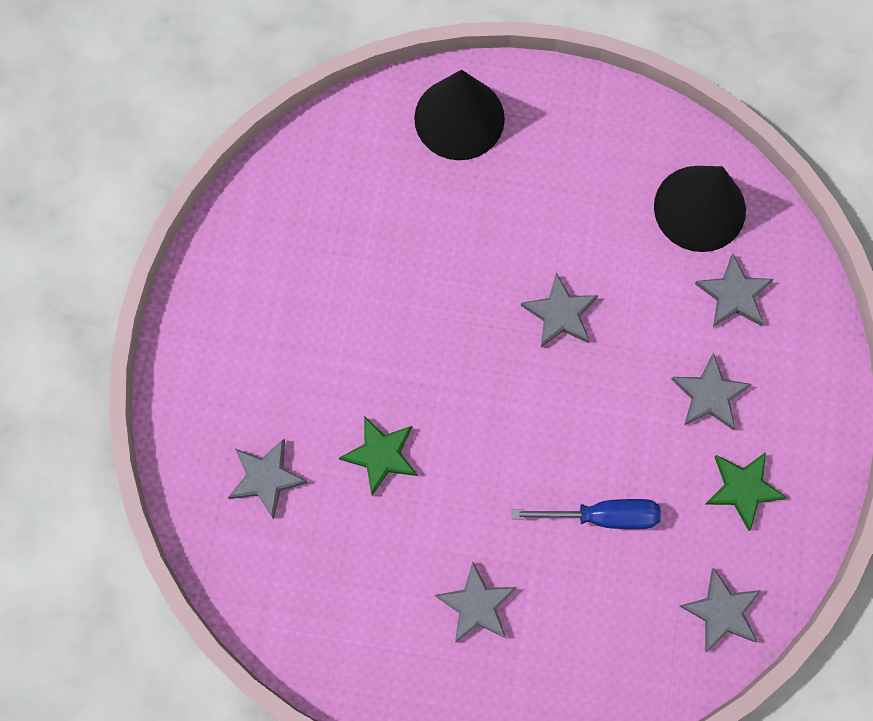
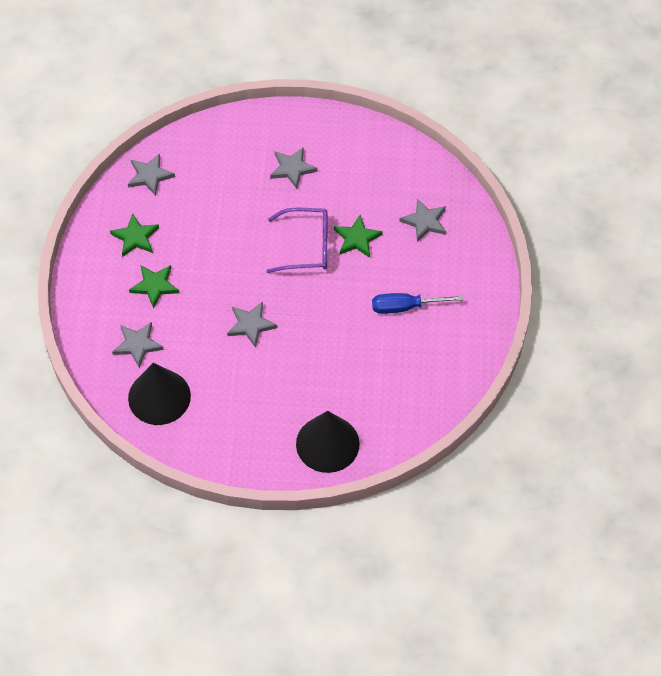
camera: 175 degrees right, 15 degrees down
(463, 447) = (307, 246): none -> purple glasses
(603, 516) = (220, 217): blue screwdriver -> blue screwdriver (405, 307)
(709, 395) = (155, 286): grey star -> green star

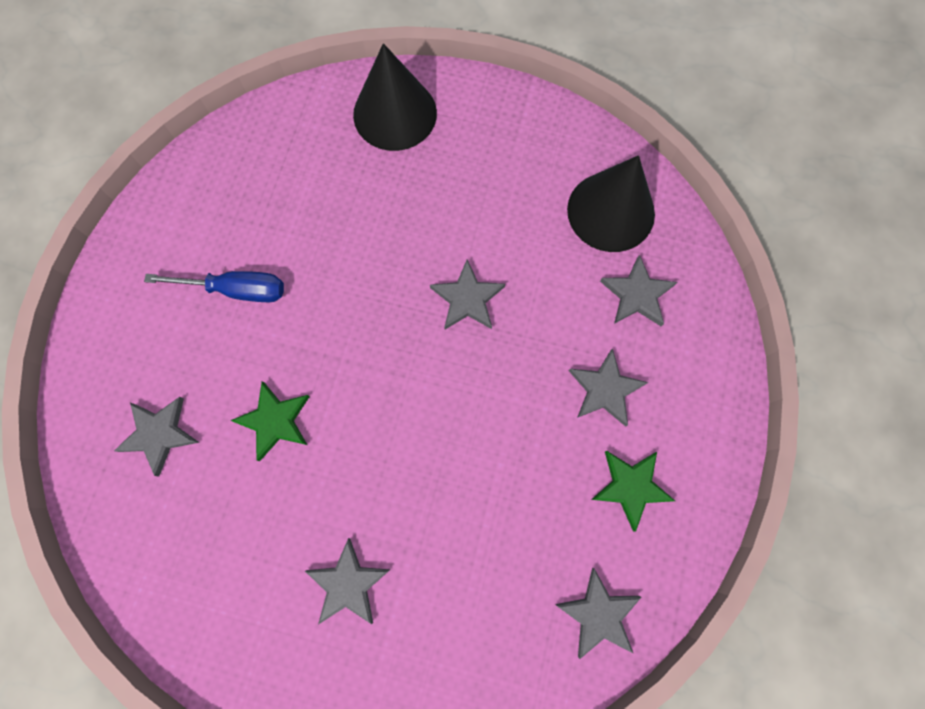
camera: 170 degrees left, 15 degrees up
(155, 286) = (605, 389): green star -> grey star
(307, 246) = (357, 420): purple glasses -> none

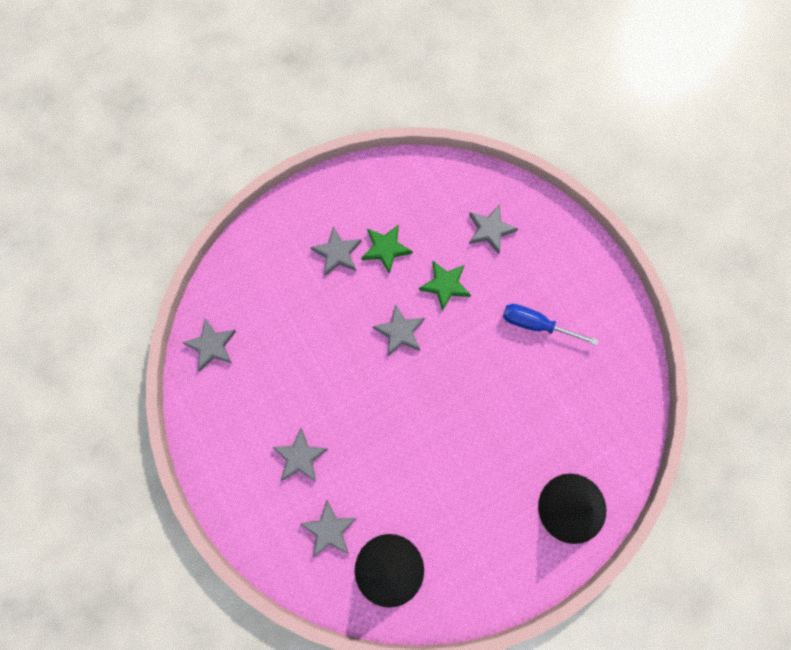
camera: 135 degrees right, 0 degrees up
(236, 290) = (536, 325): blue screwdriver -> blue screwdriver turned 60 degrees clockwise
(467, 298) = (417, 436): grey star -> grey star (400, 332)
(630, 486) = (245, 419): green star -> green star (386, 249)

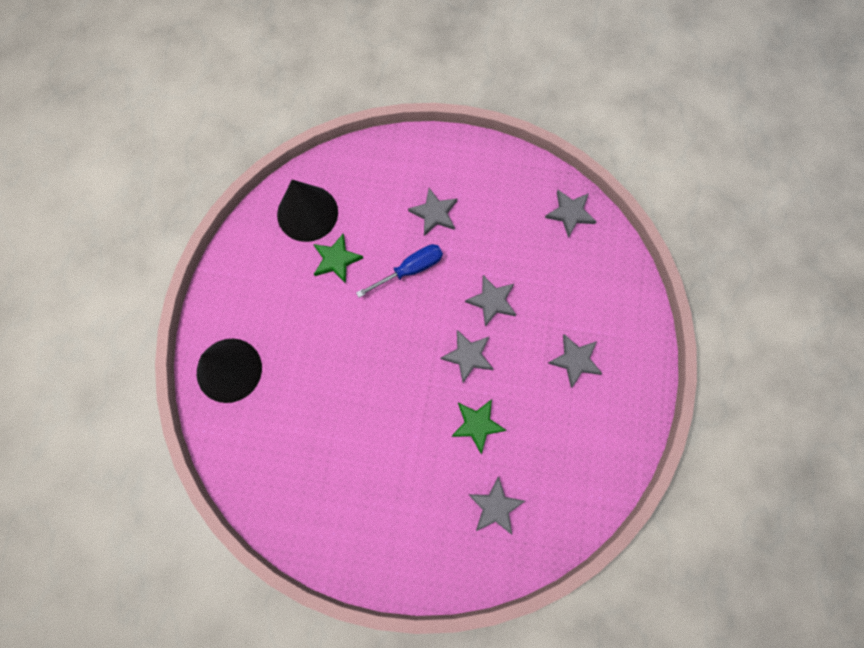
camera: 130 degrees right, 0 degrees up
(329, 530) = (368, 195): grey star -> grey star (492, 301)
(386, 249) = (548, 402): green star -> green star (336, 260)
(536, 325) = (382, 470): blue screwdriver -> blue screwdriver (410, 269)

